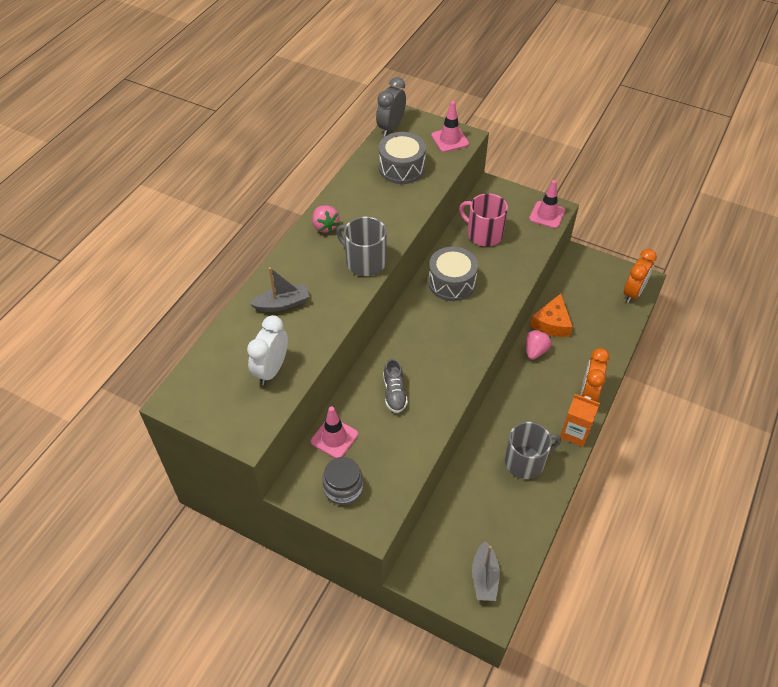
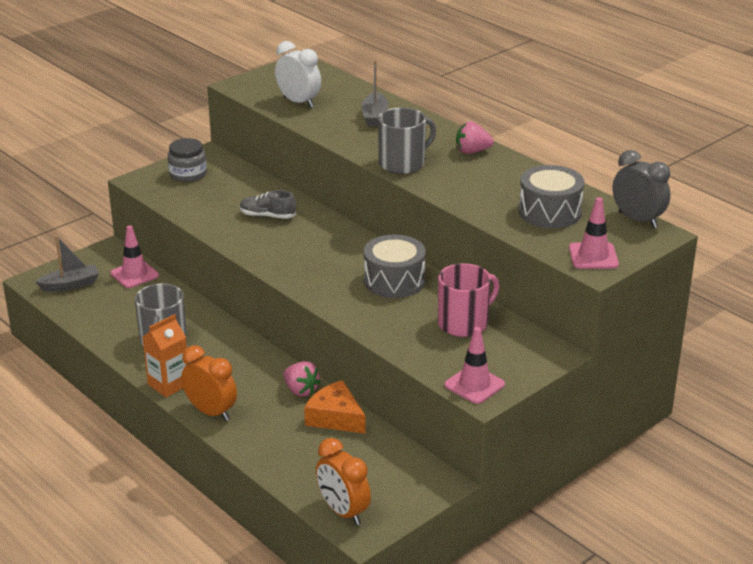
camera: 110 degrees right, 20 degrees down
(334, 438) = (242, 178): pink traffic cone -> pink traffic cone (134, 274)
(484, 577) = (70, 285): grey boat -> grey boat turned 135 degrees clockwise

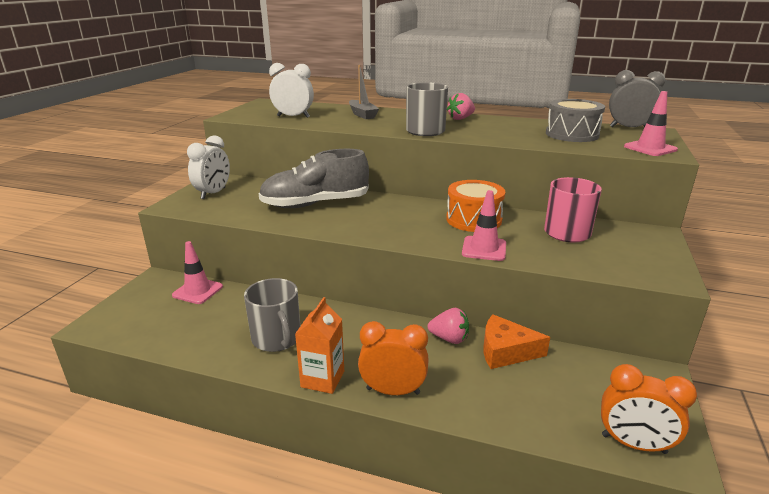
camera: 30 degrees left, 5 degrees down
(70, 285) = (136, 318): grey boat -> none
(188, 174) = (213, 193): grey jar -> white clock
(267, 216) = (315, 204): grey shoe -> grey shoe, size x2.05
(394, 281) = (473, 219): grey drum -> orange drum
(474, 385) = (651, 272): pink traffic cone -> pink traffic cone (484, 249)

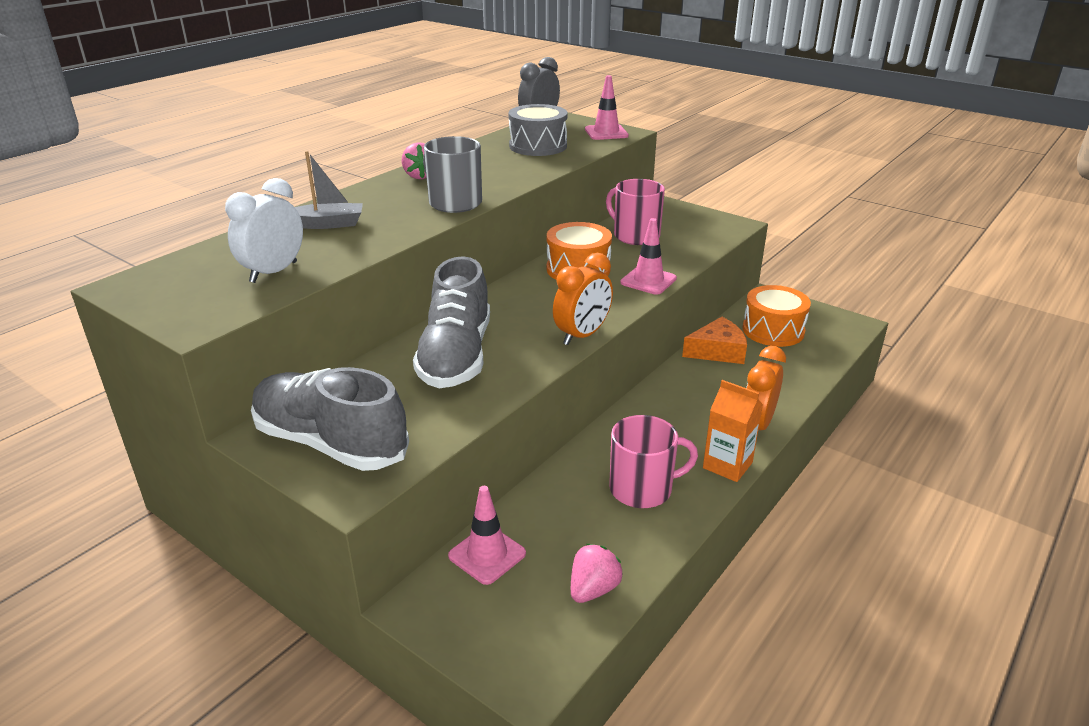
camera: 70 degrees left, 5 degrees up
(213, 193) = (330, 443): white clock -> grey shoe
(277, 339) = (642, 489): grey mug -> pink mug
(449, 338) = (687, 375): pink strawberry -> pink strawberry (593, 589)
(506, 351) = (717, 351): orange cheese -> orange cheese turned 135 degrees counterclockwise
(585, 385) = (773, 330): none -> orange drum
(633, 444) = (838, 334): orange clock -> orange clock (582, 335)

